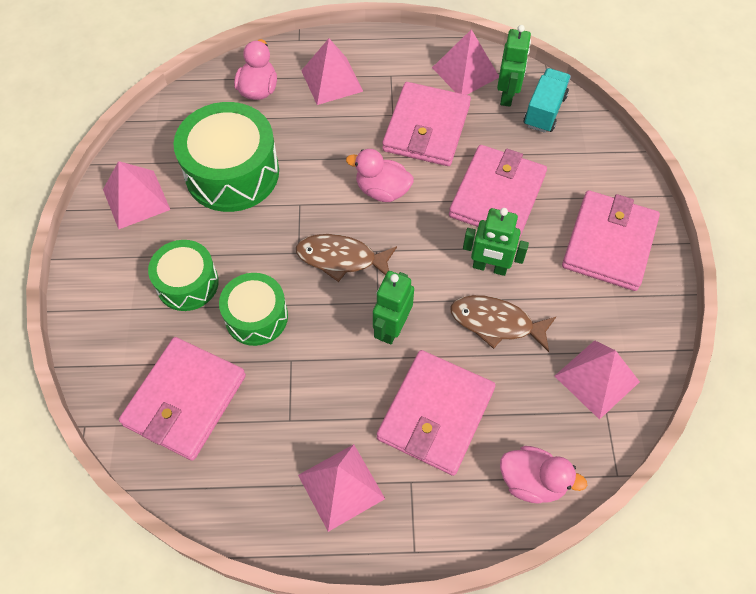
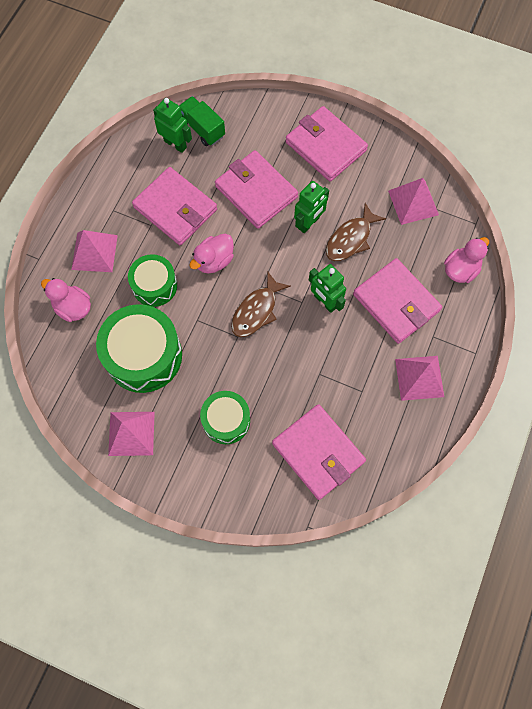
camera: 65 degrees left, 10 degrees up
(256, 317) = (276, 383): green drum -> green drum (154, 285)
(465, 72) = (139, 160): pink pyramid -> none
(544, 111) = (202, 128): turquoise truck -> green truck

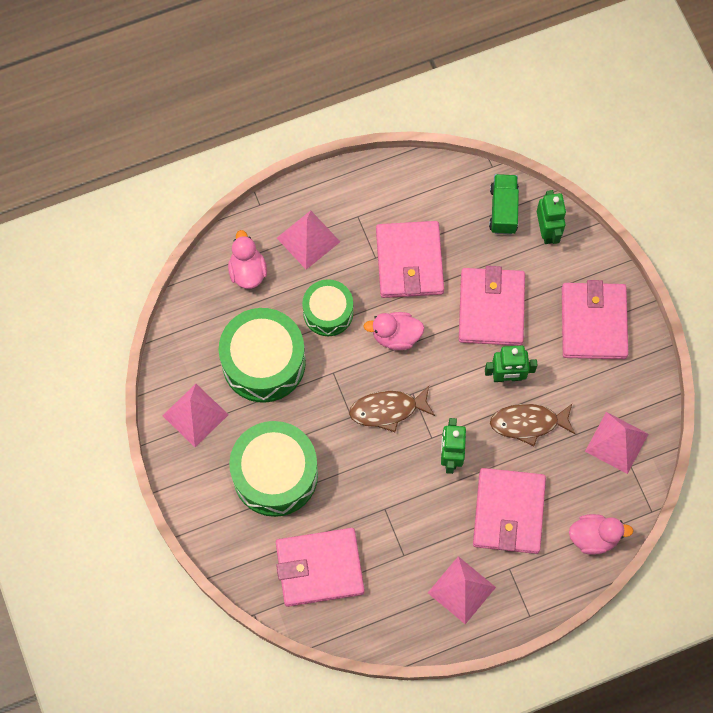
camera: 45 degrees right, 0 degrees up
(175, 144) = (466, 203): green robot -> green robot (547, 231)
(226, 420) = (275, 474): green drum -> green drum, size x1.65
(318, 452) = (319, 568): pink wallet -> pink wallet turned 75 degrees clockwise

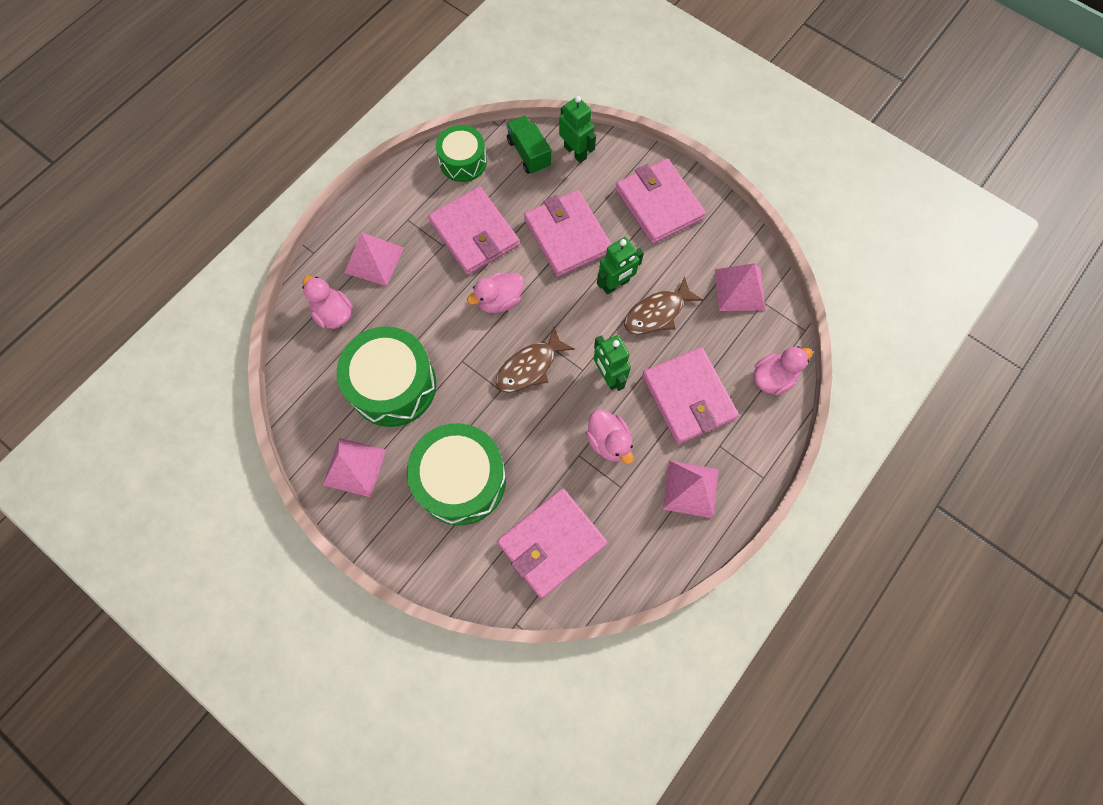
camera: 30 degrees left, 0 degrees up
(328, 312) = (427, 312): green drum -> green drum (463, 161)
(416, 512) = (609, 442): none -> pink duck

